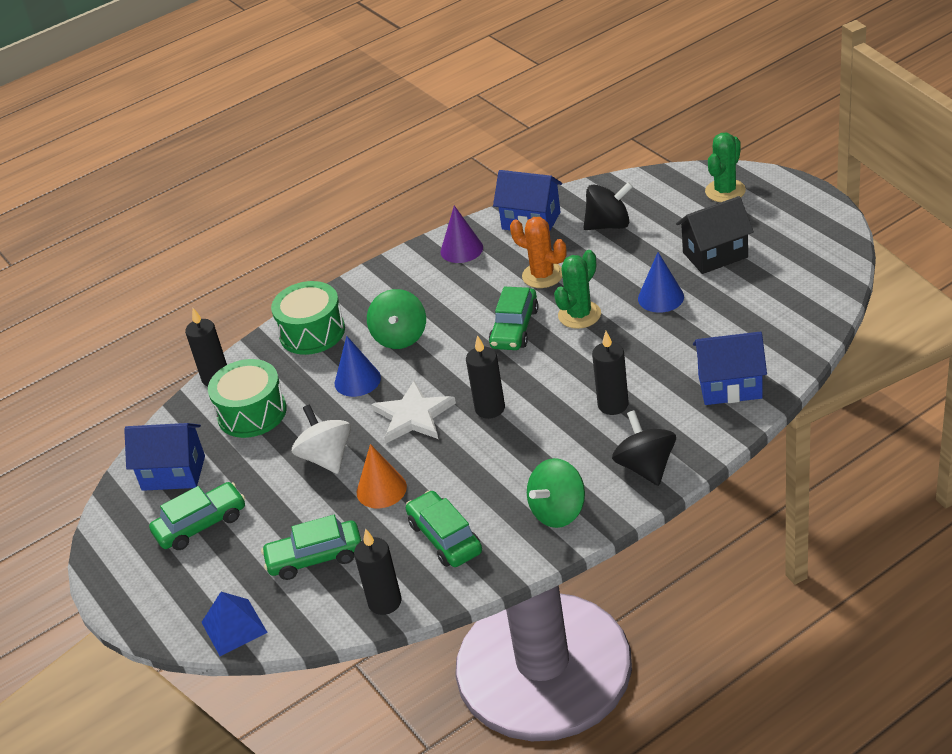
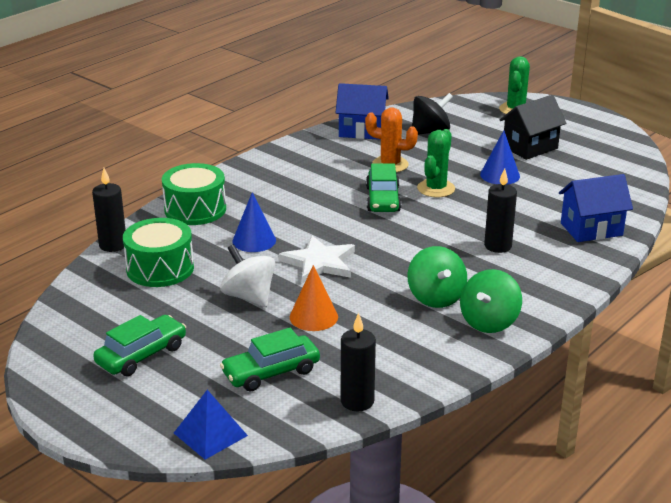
camera: 20 degrees left, 10 degrees down
(173, 473) = (97, 317): blue house -> none
(400, 337) = (281, 209): green spinning top -> green spinning top (436, 297)
(445, 537) = (392, 348): green car -> none
(461, 249) = (309, 150): purple cone -> none
(490, 408) = (388, 254): black candle -> none
(646, 467) = (550, 286): black spinning top -> none

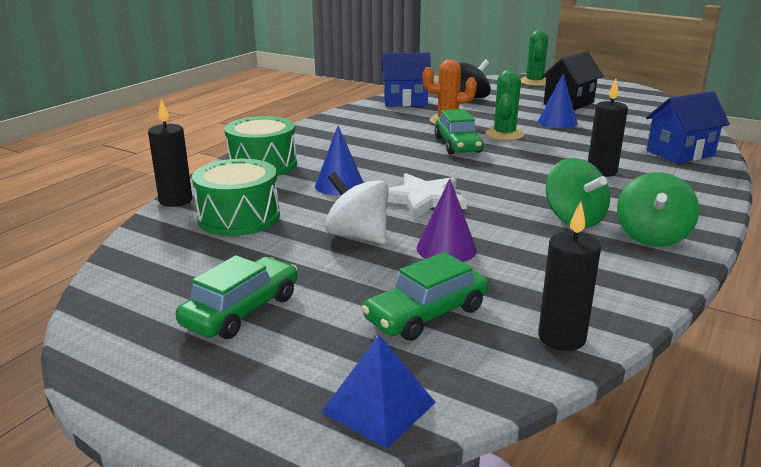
camera: 10 degrees left, 5 degrees down
(313, 317) = (446, 249): orange cone -> purple cone

